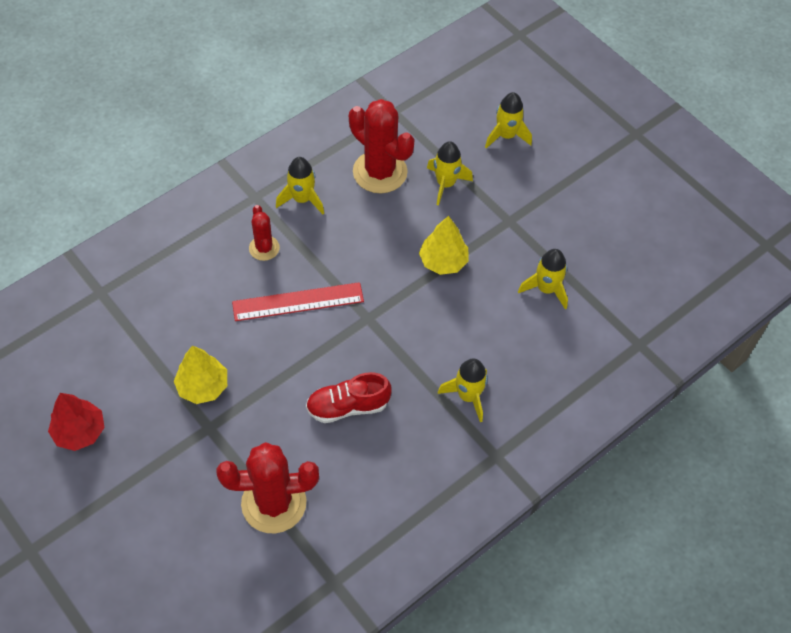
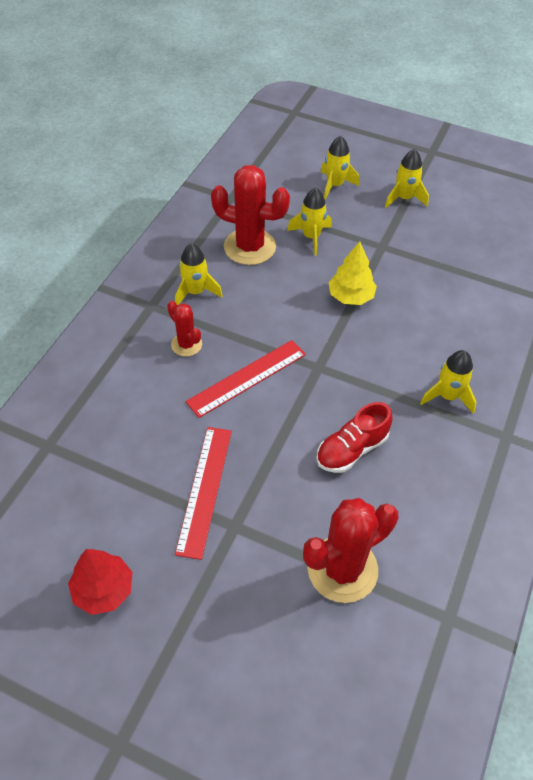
camera: 25 degrees left, 5 degrees down
(203, 386) = (204, 490): yellow tree -> red ruler
(546, 289) = (448, 286): yellow rocket -> yellow rocket (404, 198)

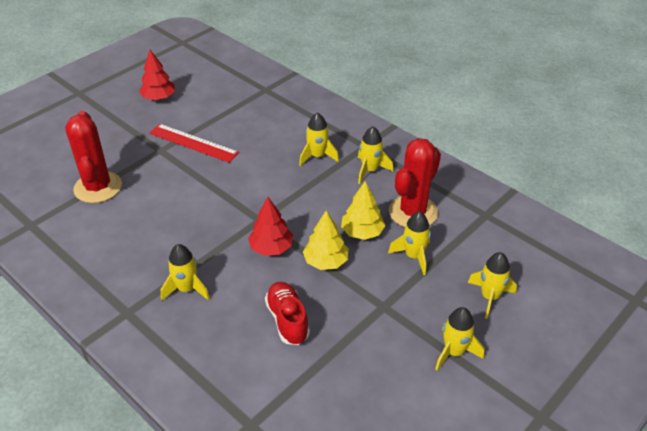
camera: 110 degrees right, 10 degrees down
(186, 344) = (317, 156): red cactus -> yellow rocket
(247, 378) = (270, 179): red ruler -> none
(297, 278) = (362, 232): none -> yellow tree
(351, 449) = (176, 216): red shoe -> red shoe (287, 320)
(355, 344) = (271, 248): none -> red tree

